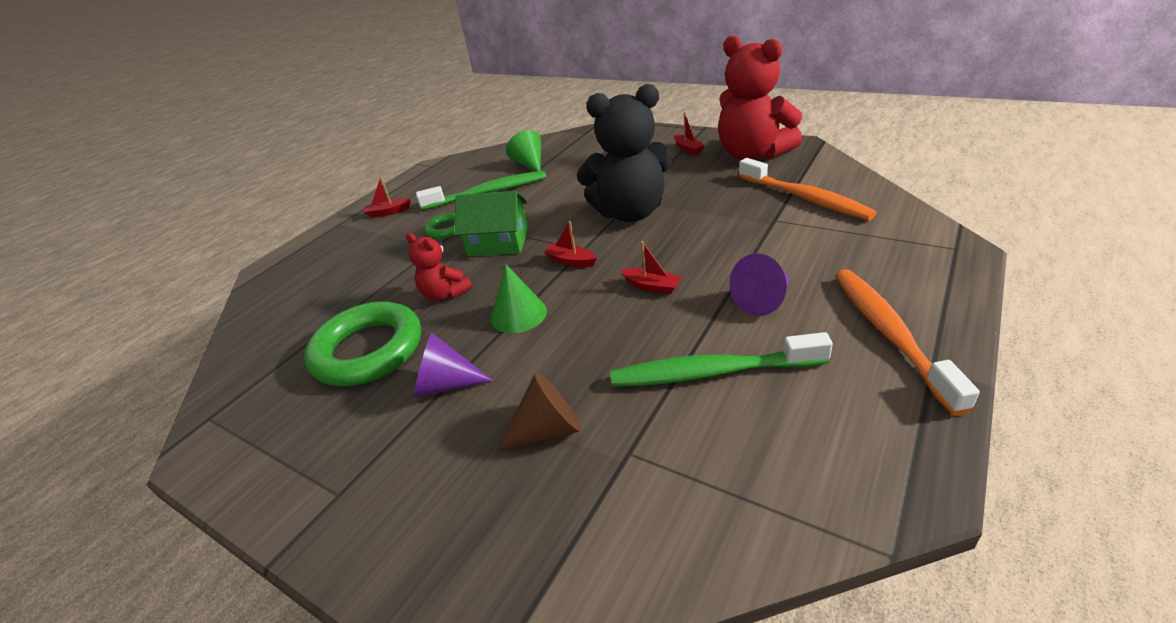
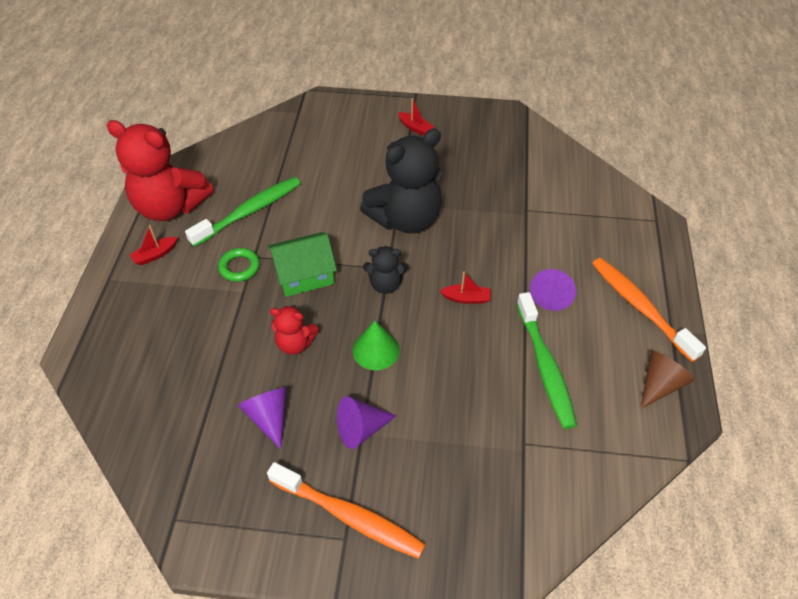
camera: 30 degrees left, 15 degrees up
(368, 350) = (269, 417): green ring -> purple cone
(529, 164) = (267, 165): green cone -> none
(548, 429) = (462, 443): brown cone -> brown cone (659, 384)
(571, 261) = (385, 284): red boat -> black teddy bear
(711, 372) = (545, 367): green toothbrush -> green toothbrush turned 75 degrees counterclockwise
(752, 154) = (476, 130): red teddy bear -> red teddy bear (170, 207)
(805, 198) = (539, 181): orange toothbrush -> orange toothbrush (349, 516)

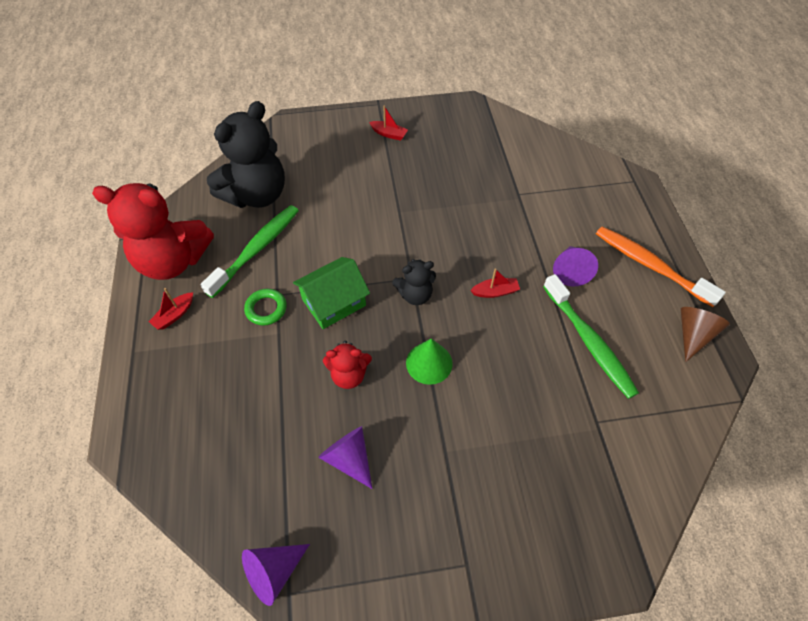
camera: 15 degrees left, 5 degrees up
(349, 516) = (463, 540): orange toothbrush -> none
(361, 429) = (443, 447): purple cone -> purple cone (273, 572)
(406, 219) = (411, 225): black teddy bear -> black teddy bear (256, 195)

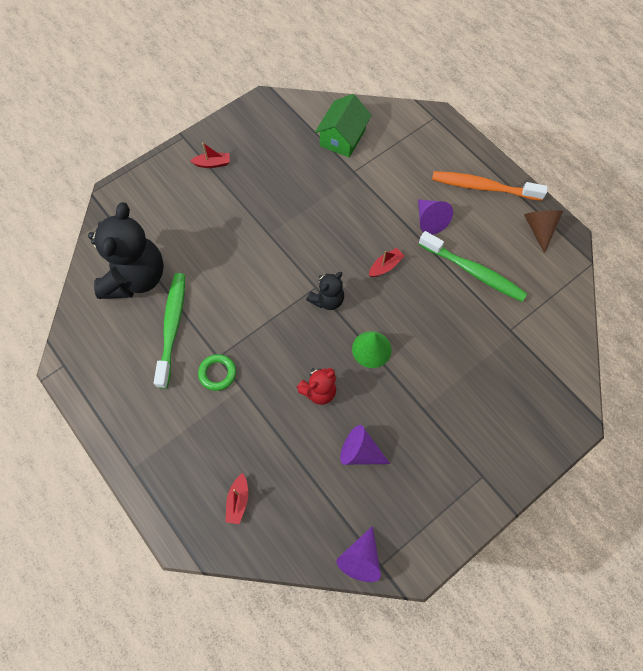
camera: 30 degrees left, 10 degrees up
(173, 261) = (107, 374): red teddy bear -> none
(174, 315) = (145, 419): red boat -> red boat (238, 501)
(334, 302) = (268, 339): green house -> green house (342, 137)

